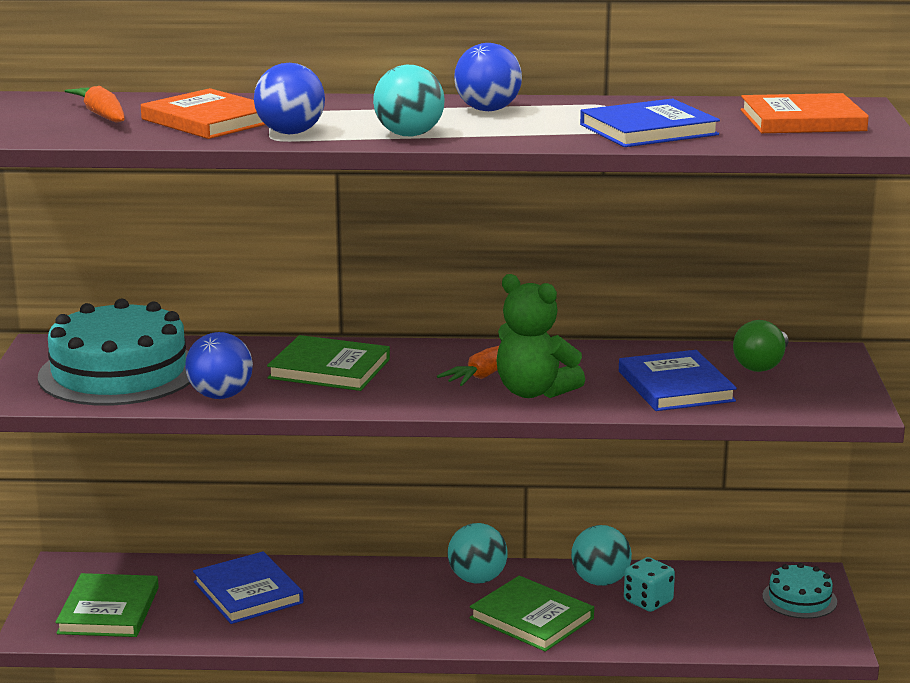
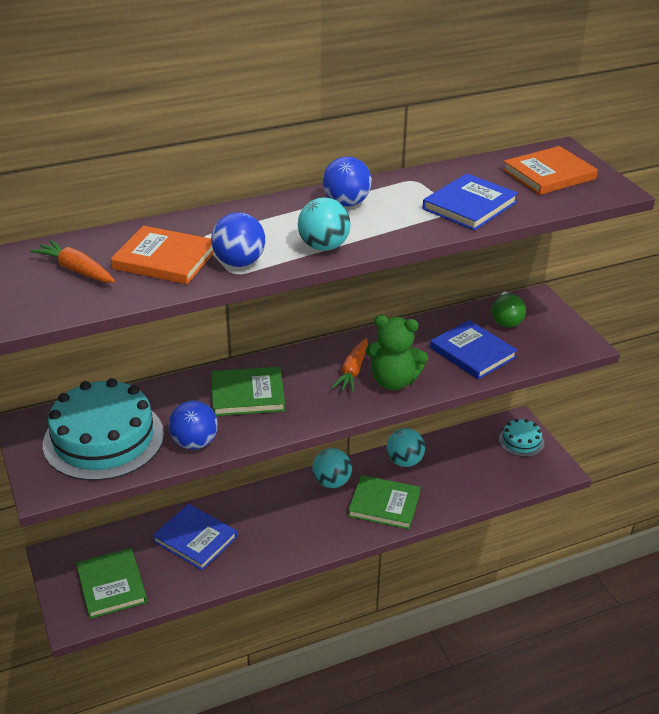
camera: 25 degrees left, 15 degrees up
(648, 601) = (441, 469): turquoise dice -> none

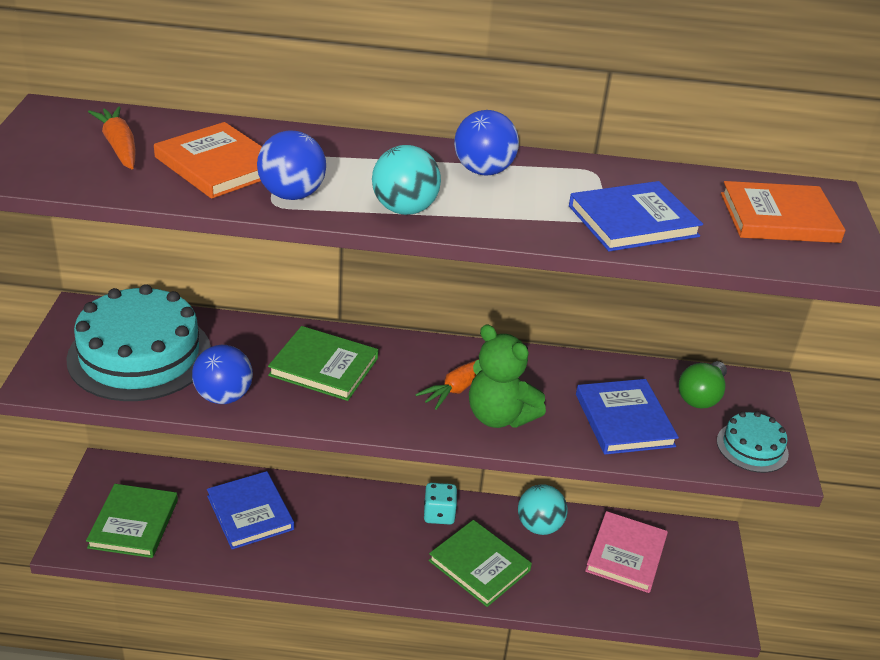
camera: 25 degrees right, 0 degrees up
(332, 482) = (439, 514): turquoise ball -> turquoise dice
(472, 456) = (626, 554): none -> pink book
(521, 441) = (700, 562): turquoise cake -> turquoise cake (752, 447)

